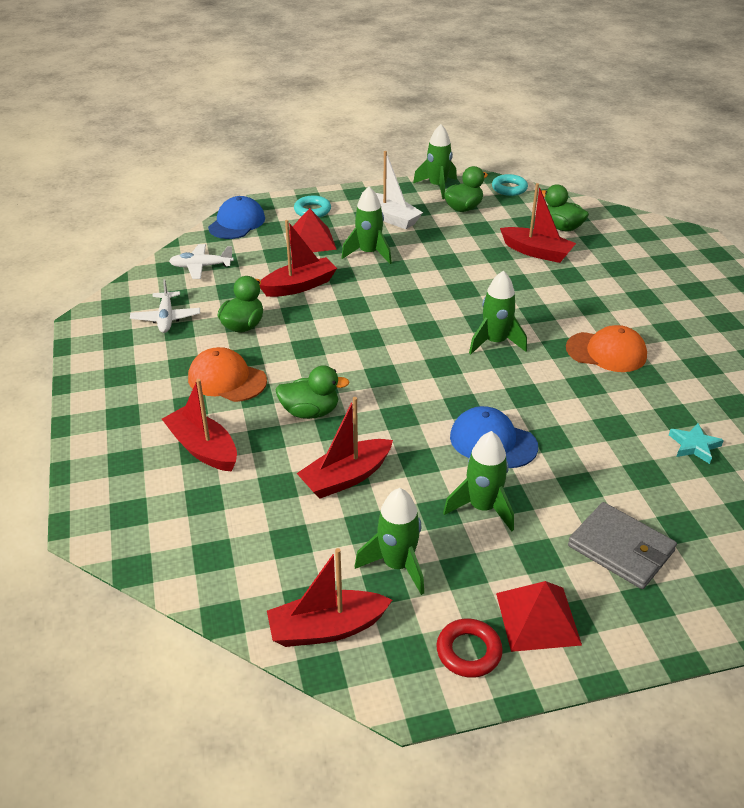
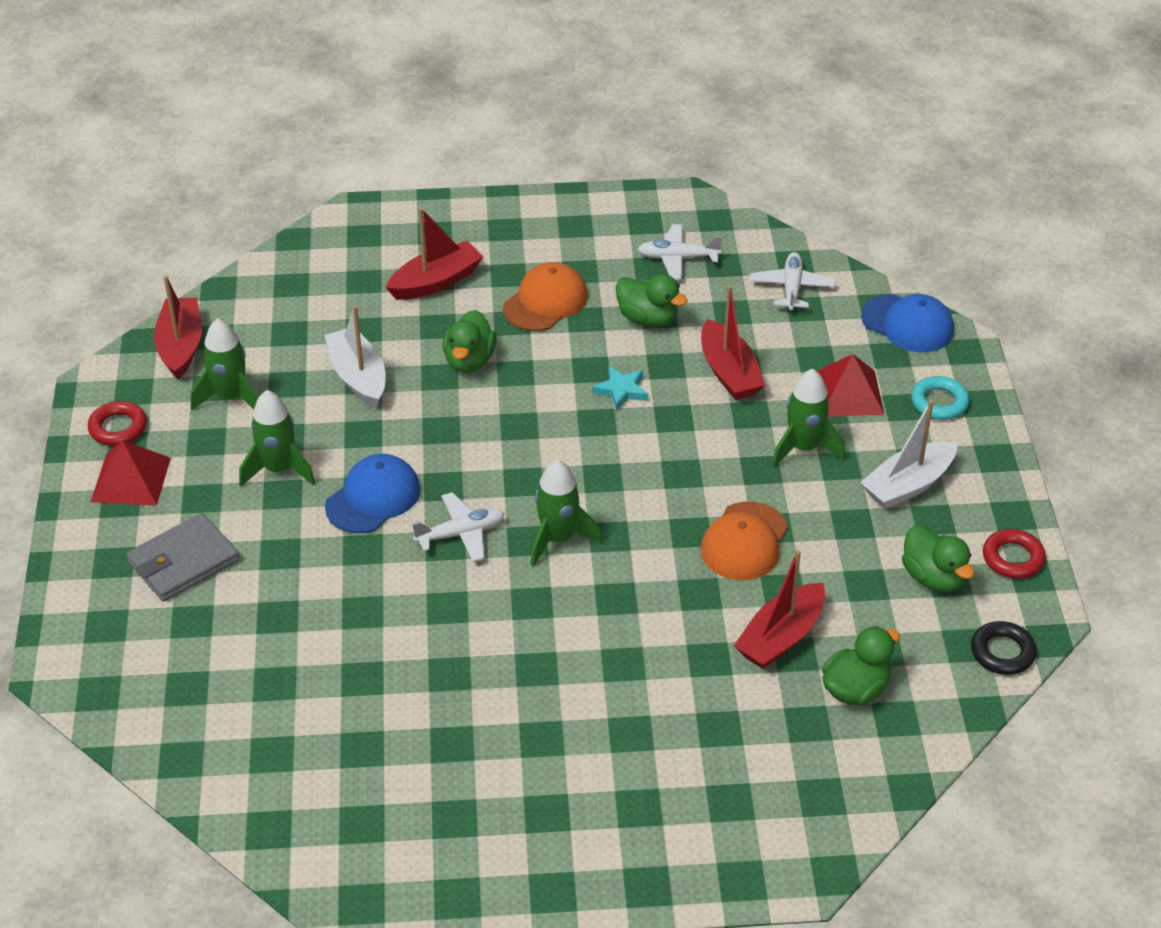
camera: 100 degrees right, 5 degrees up
(346, 477) = (358, 377): red boat -> white boat
(437, 187) = (1013, 558): green rocket -> red ring
(509, 188) = (1002, 652): turquoise ring -> black ring
(511, 388) = (461, 534): none -> white plane
(606, 352) = (508, 647): orange cap -> orange cap (744, 542)
(694, 446) = (304, 676): turquoise star -> turquoise star (621, 390)

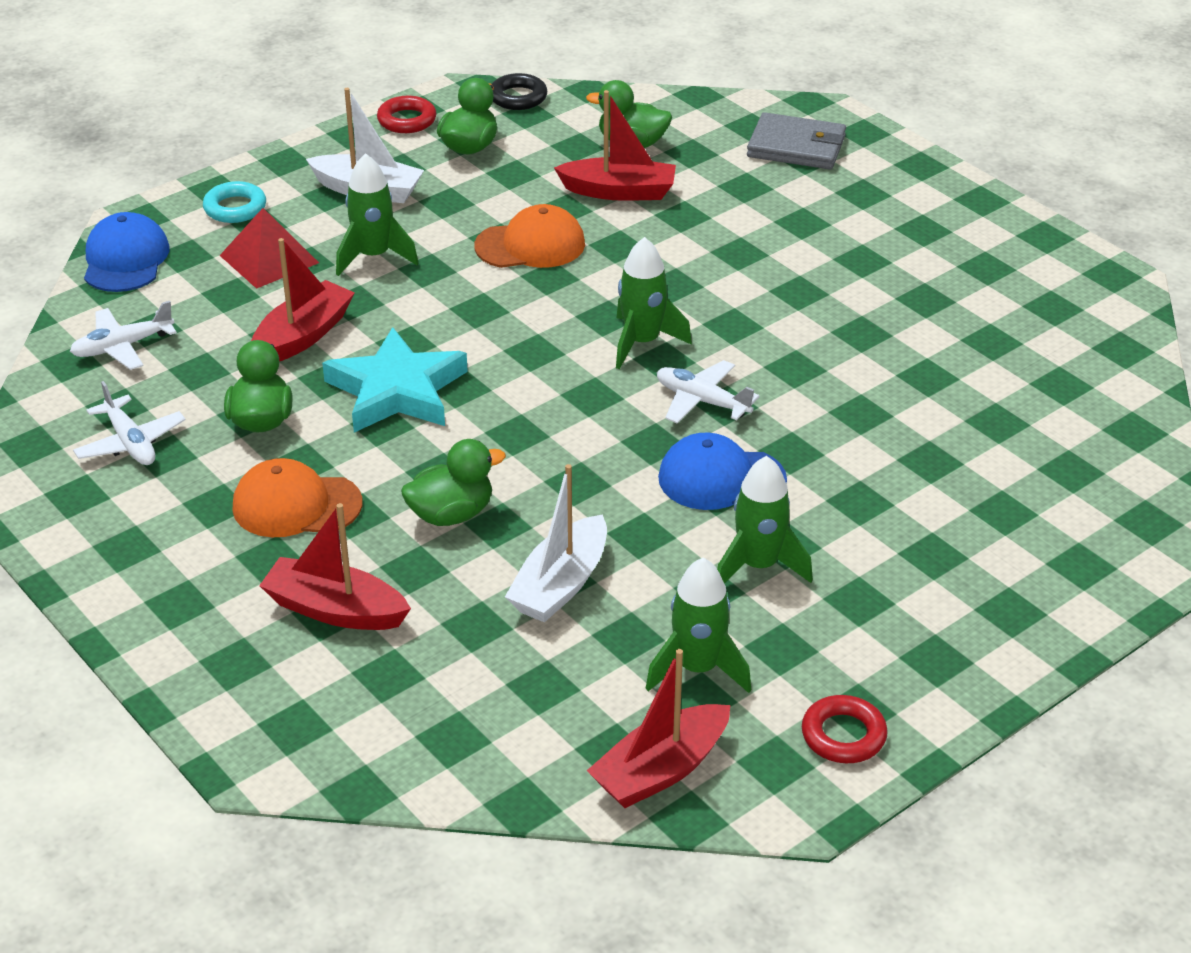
camera: 125 degrees left, 5 degrees down
(131, 479) = (899, 671): red pyramid -> none
(183, 561) = (949, 560): grey wallet -> grey wallet (796, 146)
(621, 390) = (397, 390): turquoise star -> turquoise star, size x2.07

